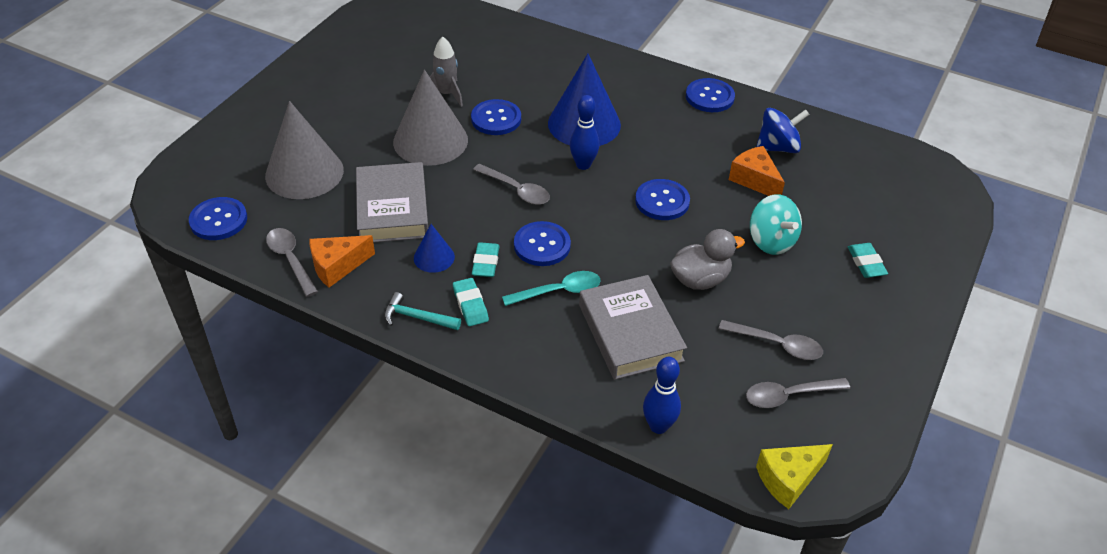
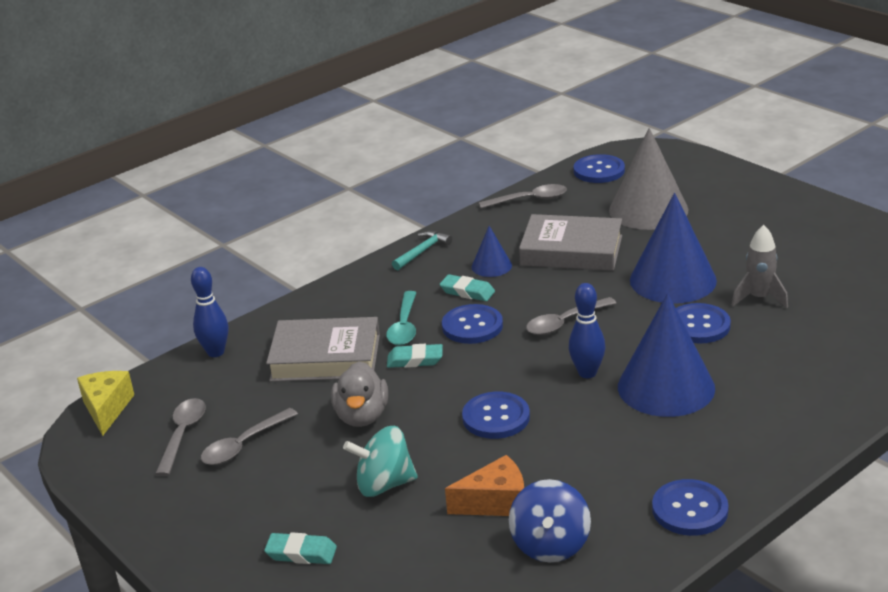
camera: 115 degrees right, 15 degrees down
(337, 266) = (508, 220): orange cheese -> none
(430, 141) = (673, 280): grey cone -> blue cone
(470, 305) = (419, 278): turquoise eraser -> turquoise eraser (415, 360)

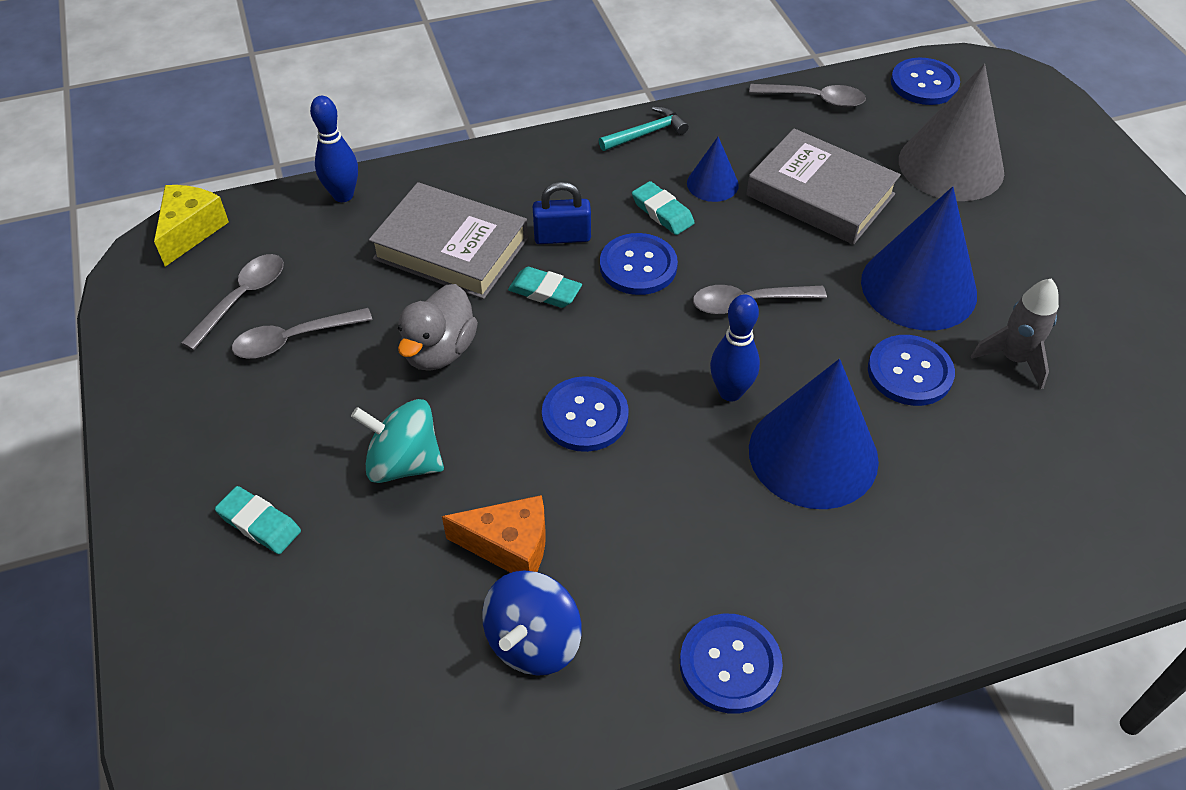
camera: 20 degrees right, 20 degrees up
(404, 326) = (562, 237): turquoise spoon -> blue padlock

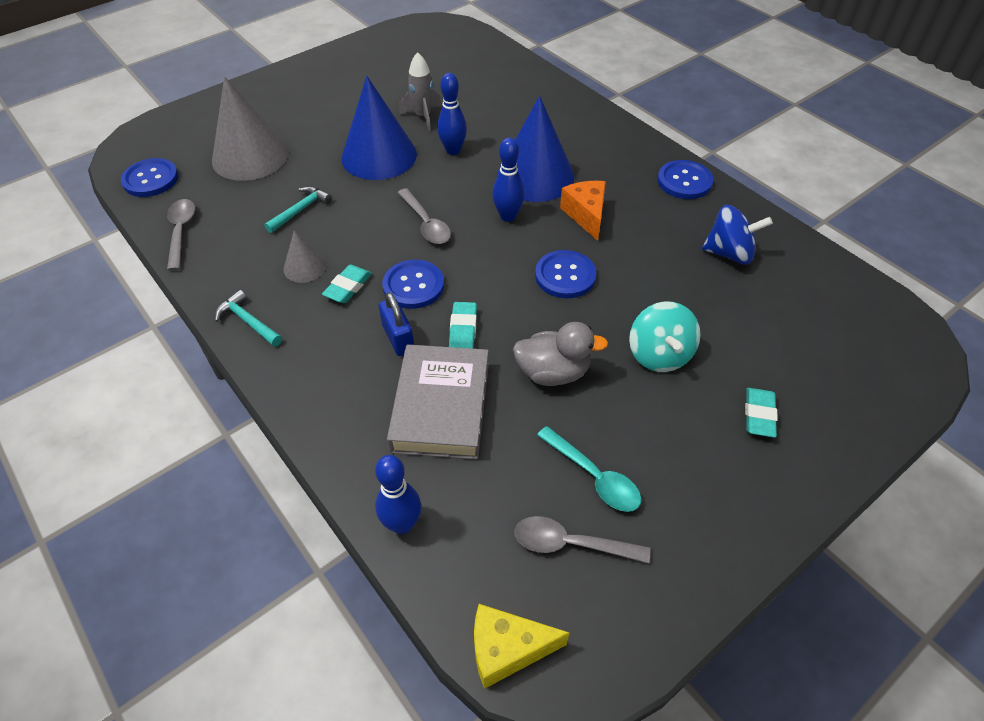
camera: 110 degrees left, 0 degrees up
(293, 340) = (594, 477): grey spoon -> turquoise spoon
(509, 546) = (681, 281): orange cheese -> orange cheese (586, 215)
(712, 184) = (305, 267): blue cone -> grey cone
(820, 195) = (300, 210): grey book -> turquoise hammer
(909, 372) = (453, 150): blue button -> blue bowling pin

